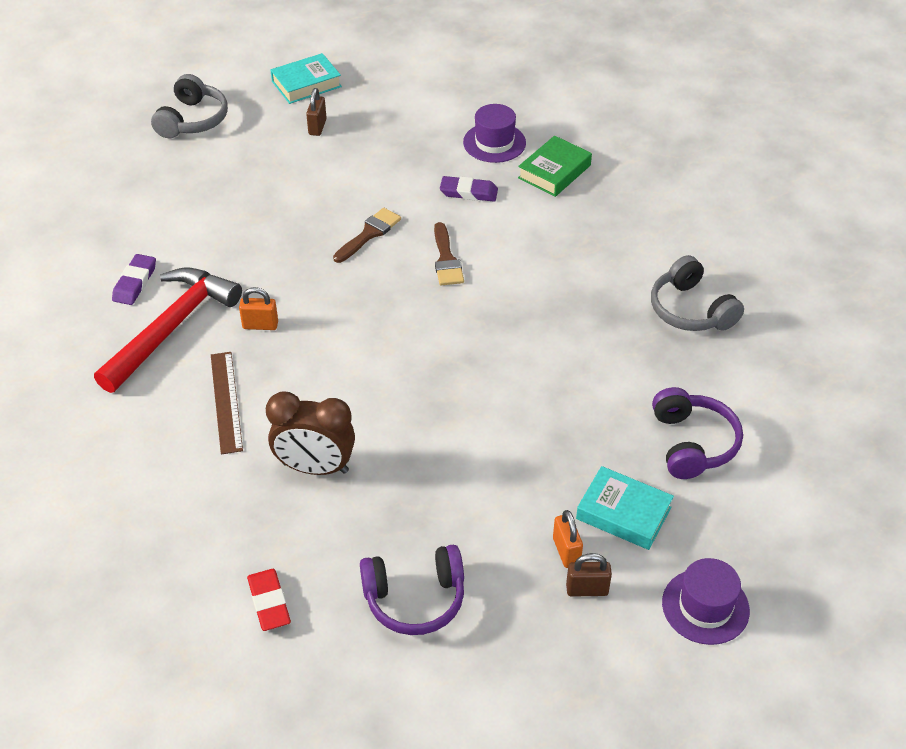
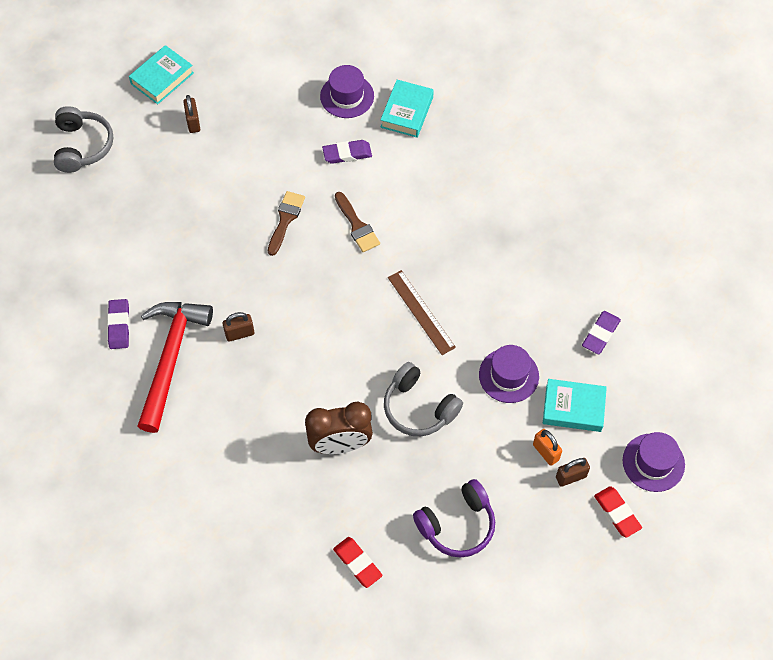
camera: 20 degrees left, 15 degrees up
(226, 401) = (246, 411): brown ruler -> brown ruler (421, 312)
(260, 325) = (239, 333): orange padlock -> brown padlock
(554, 172) = (407, 112): green book -> turquoise book
(556, 454) = (508, 375): none -> purple hat
(631, 651) = (617, 513): none -> red eraser
(690, 310) = (559, 216): grey headphones -> grey headphones (419, 408)
(692, 443) = (600, 334): purple headphones -> purple eraser

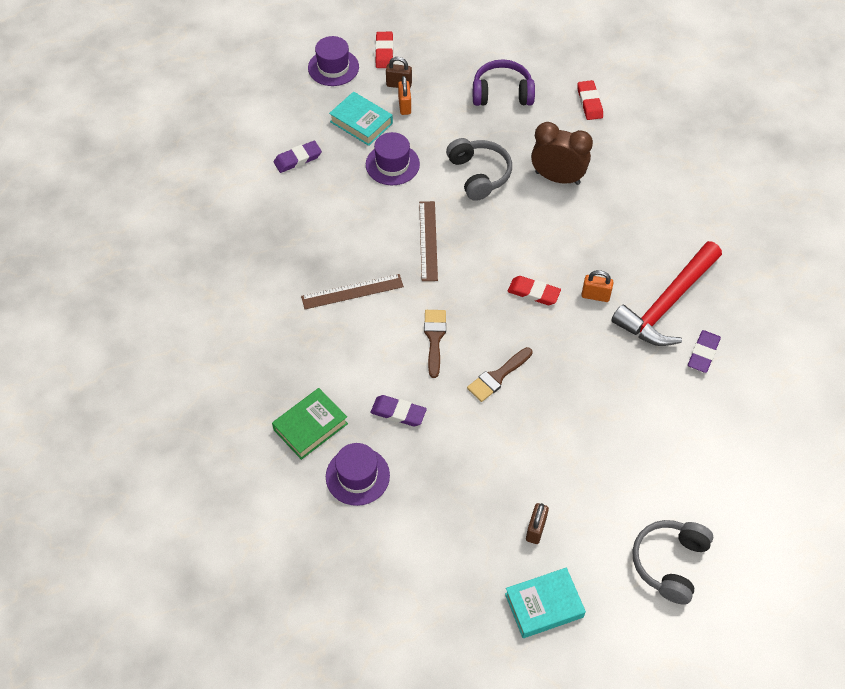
camera: 150 degrees left, 5 degrees down
(239, 333) = (595, 296): brown padlock -> orange padlock
(296, 309) = (533, 293): none -> red eraser
(407, 112) = (310, 426): turquoise book -> green book
(453, 231) = (352, 292): none -> brown ruler

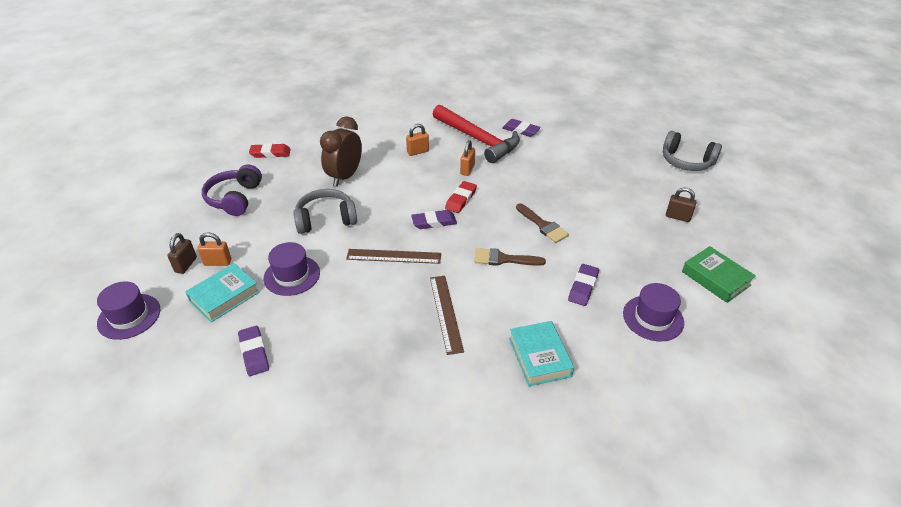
camera: 85 degrees left, 15 degrees down
(310, 426) = (605, 351): green book -> green book (715, 278)
(384, 52) = (132, 273): red eraser -> none
(488, 270) = (434, 222): none -> purple eraser
(544, 605) = (738, 218): turquoise book -> turquoise book (539, 357)
(623, 241) = (418, 152): none -> orange padlock

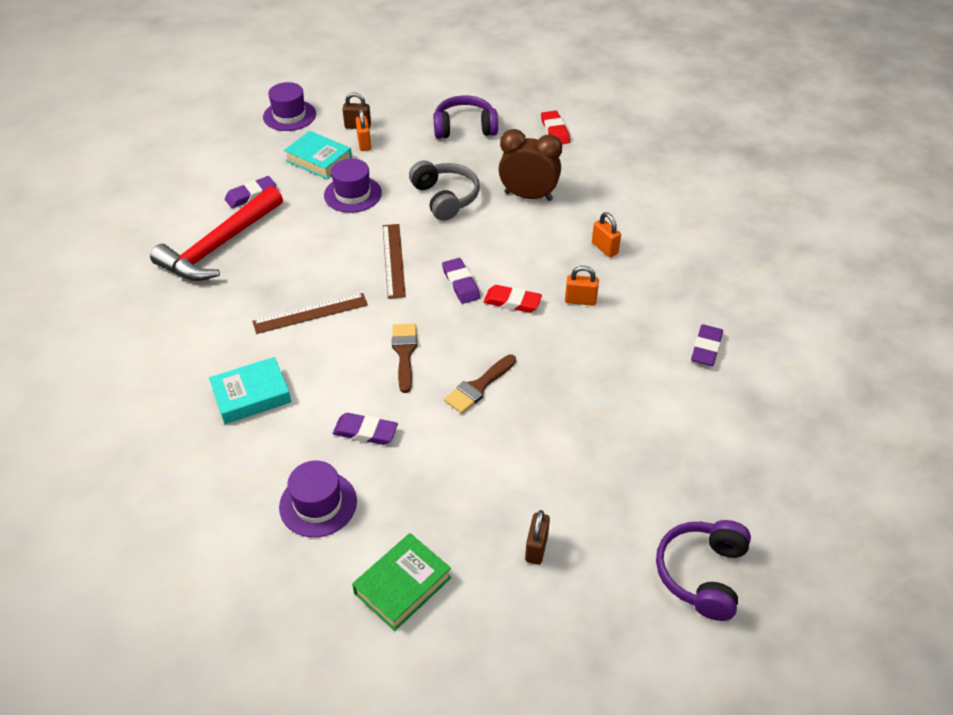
camera: 80 degrees right, 5 degrees up
(478, 139) = (659, 303): red hammer -> red hammer (220, 246)
(686, 161) = (702, 574): grey headphones -> purple headphones

